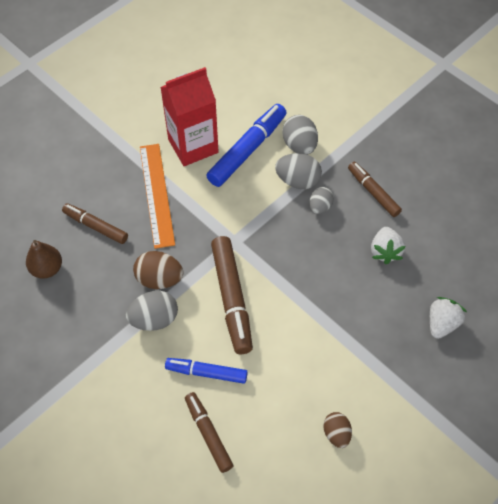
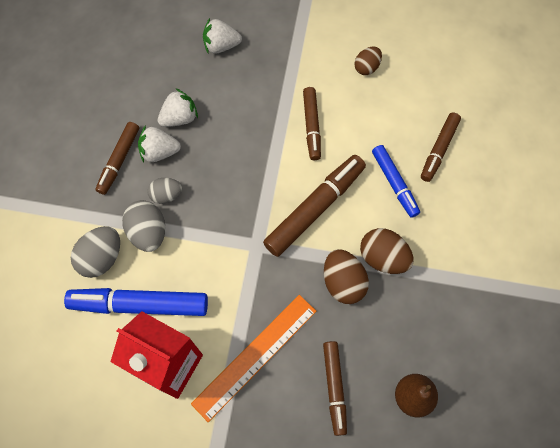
camera: 125 degrees left, 10 degrees up
(154, 319) = (383, 257): grey egg -> brown egg
(307, 344) = (311, 126): none -> brown marker
(362, 221) = (159, 152): none -> white strawberry

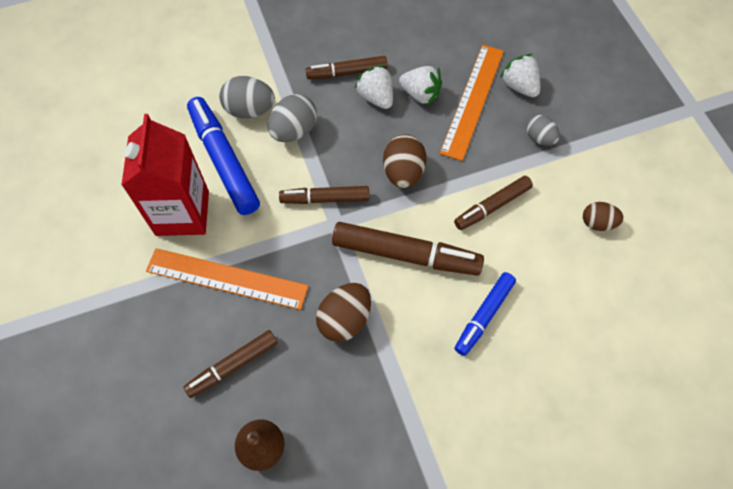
camera: 60 degrees right, 5 degrees down
(166, 195) = (338, 125): grey egg -> grey egg (539, 138)
(211, 85) = (472, 100): none -> orange ruler
(383, 257) = (394, 345): brown egg -> brown egg (403, 172)
(439, 149) = (555, 342): brown marker -> brown marker (325, 199)

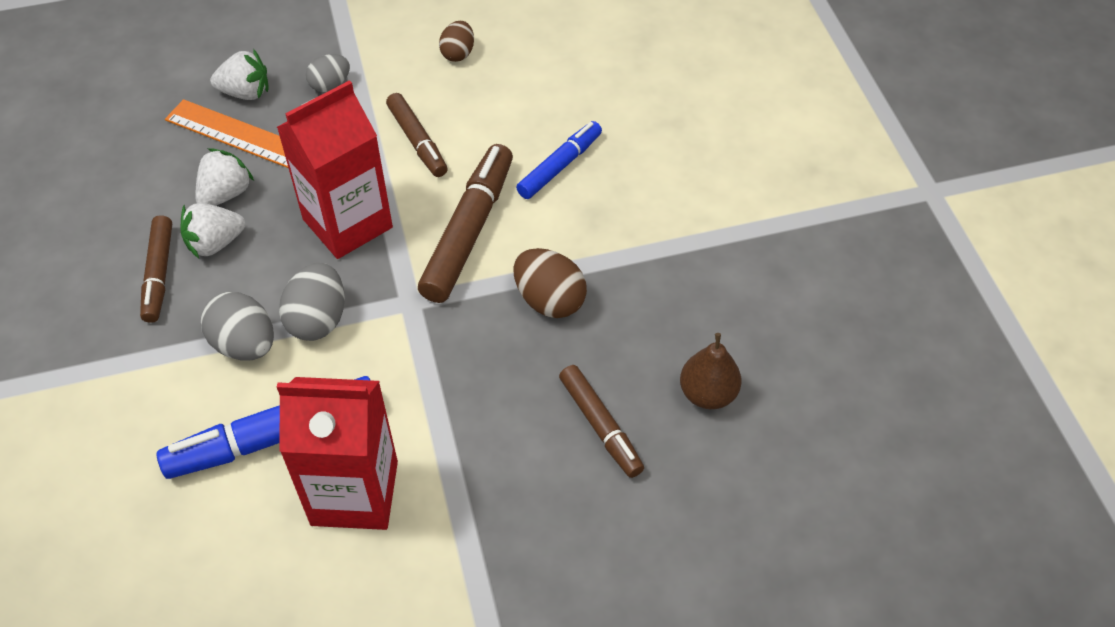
camera: 85 degrees left, 10 degrees down
(226, 279) = (473, 433): orange ruler -> none
(249, 110) = (188, 401): grey egg -> grey egg (318, 319)
(325, 199) = (369, 312): brown marker -> none
(403, 172) = (347, 223): brown egg -> red carton
(484, 315) = (559, 166): blue marker -> blue marker turned 90 degrees counterclockwise
(519, 86) = (245, 92): white strawberry -> white strawberry turned 150 degrees counterclockwise

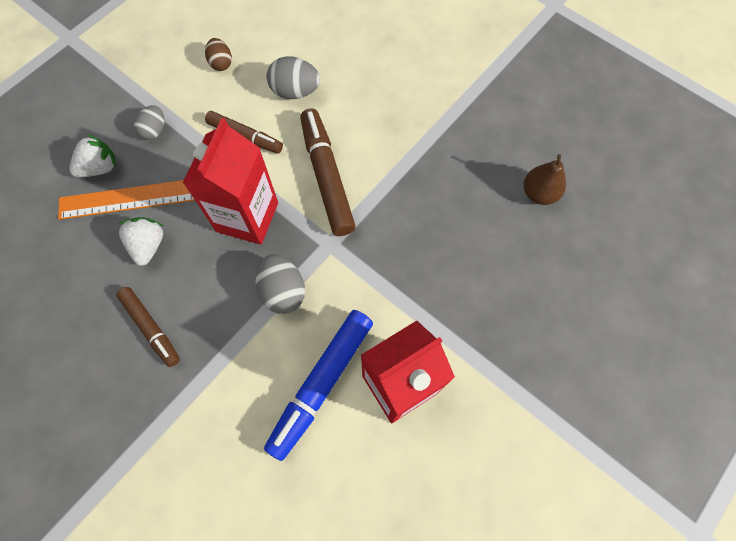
camera: 35 degrees left, 15 degrees up
(215, 243) = (171, 283): white strawberry -> none
(245, 344) = (251, 337): grey egg -> grey egg (295, 91)
(549, 300) = (410, 191): brown egg -> none
(559, 166) = (345, 103): blue marker -> none
(600, 425) = (499, 249): brown marker -> none

